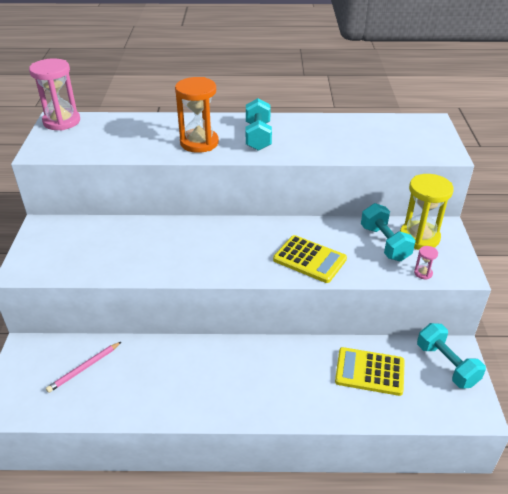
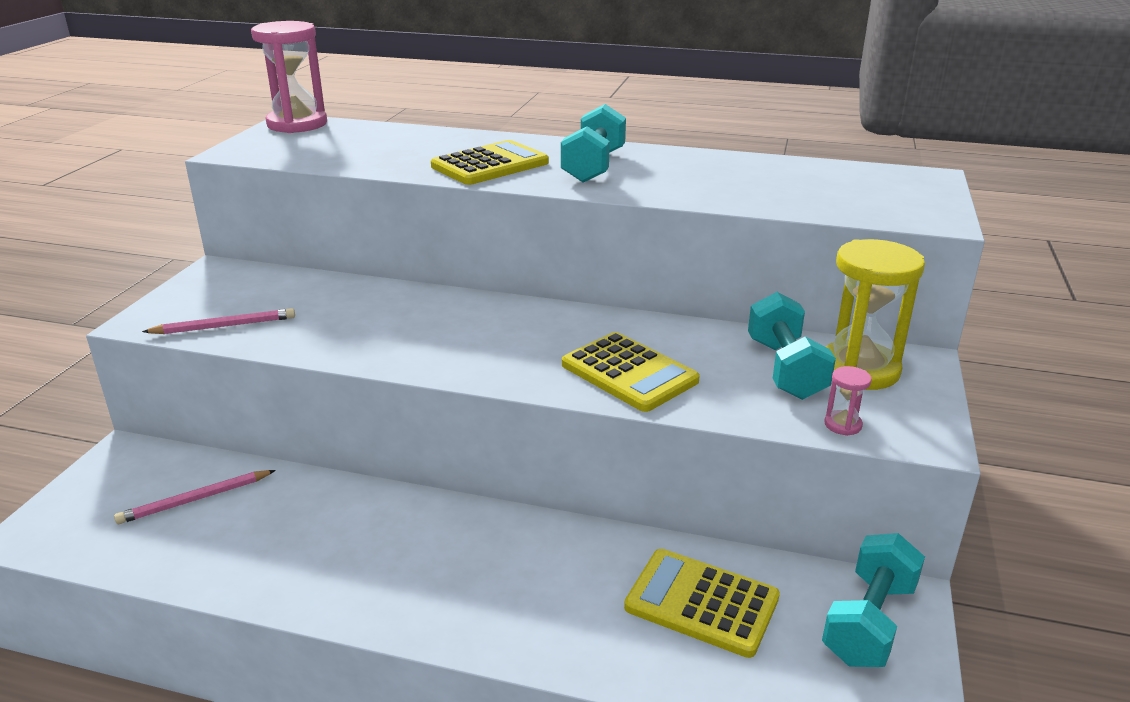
camera: 15 degrees right, 10 degrees down
(72, 266) = (224, 326): none -> pink pencil
(199, 143) = (490, 165): orange hourglass -> yellow calculator
(446, 365) = (868, 622): turquoise dumbbell -> turquoise dumbbell turned 45 degrees clockwise

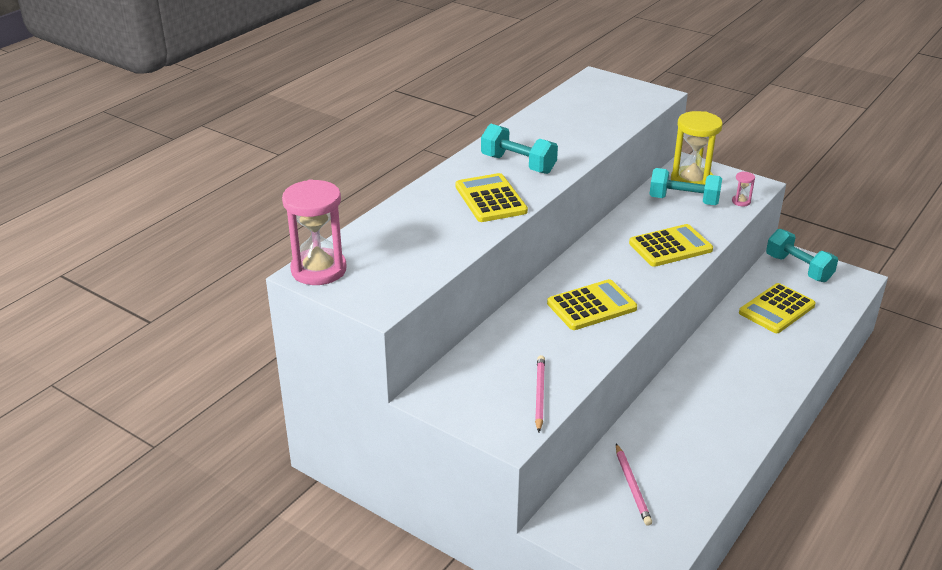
camera: 70 degrees left, 5 degrees up
(430, 333) = (591, 306): none -> yellow calculator

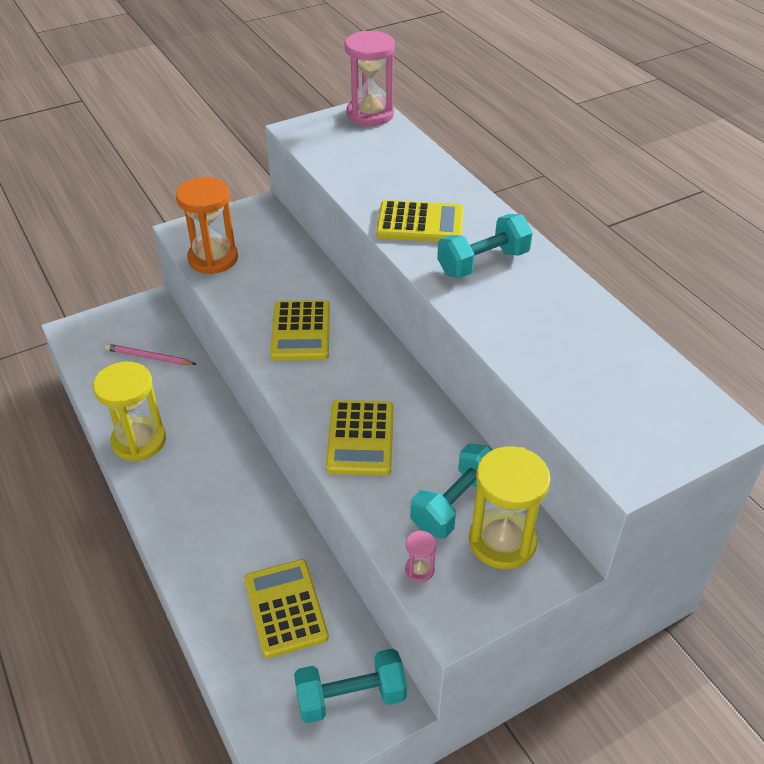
camera: 115 degrees right, 10 degrees up
(539, 395) = (213, 258): pink pencil -> orange hourglass
(727, 442) = (139, 441): none -> yellow hourglass

